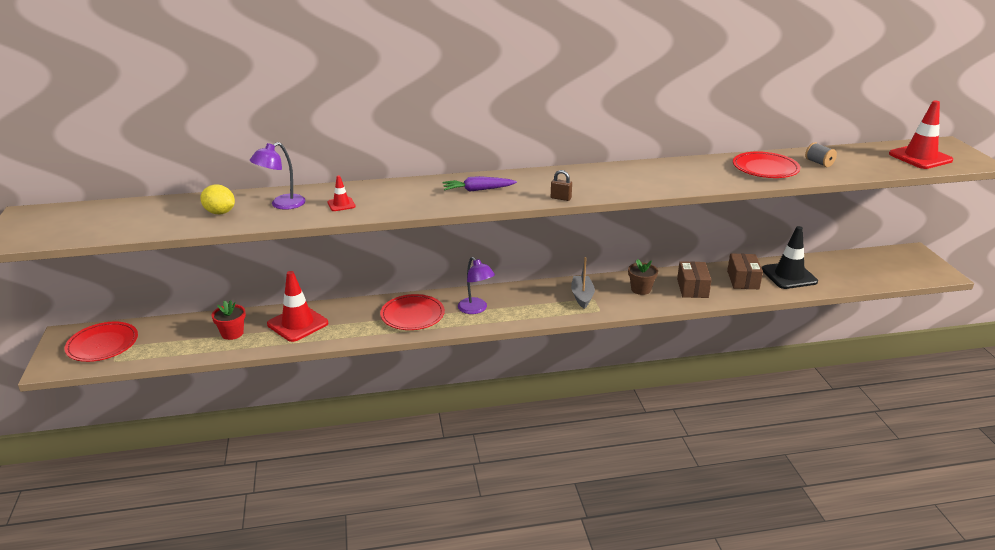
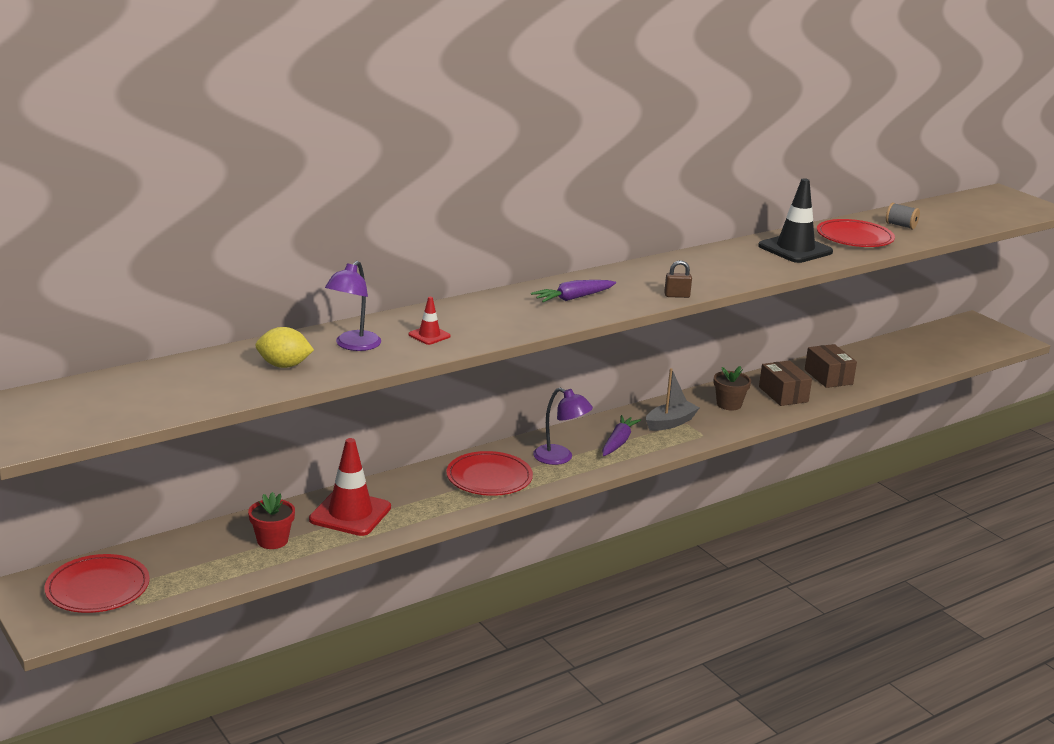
camera: 25 degrees left, 5 degrees down
(529, 304) = (618, 442): none -> purple carrot
(582, 296) = (670, 423): grey boat -> grey boat turned 75 degrees clockwise
(789, 276) = (871, 365): black traffic cone -> black traffic cone (795, 249)
(920, 157) = (989, 209): red traffic cone -> none

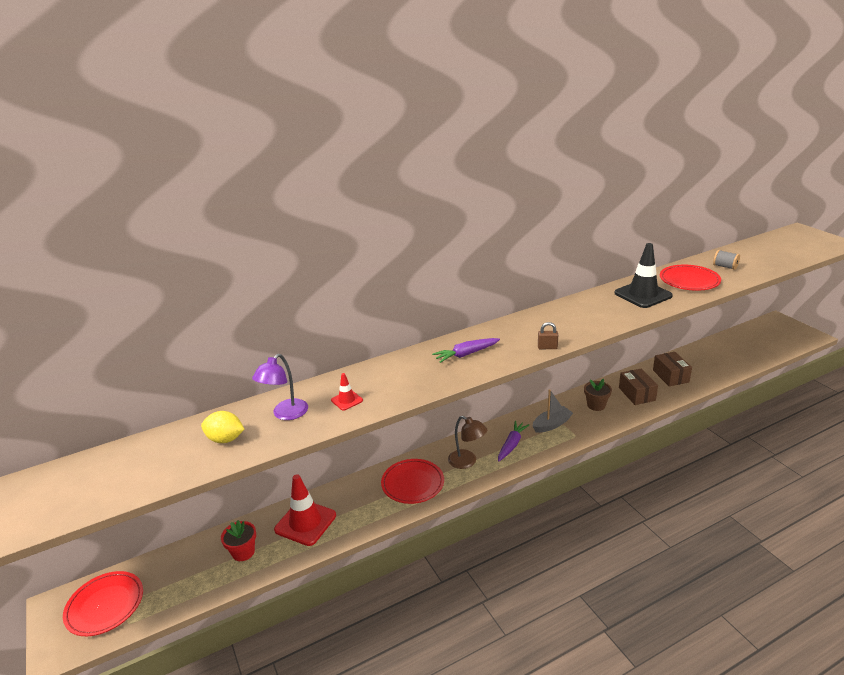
camera: 10 degrees right, 5 degrees up
(560, 458) = (467, 462): purple lamp -> brown lamp

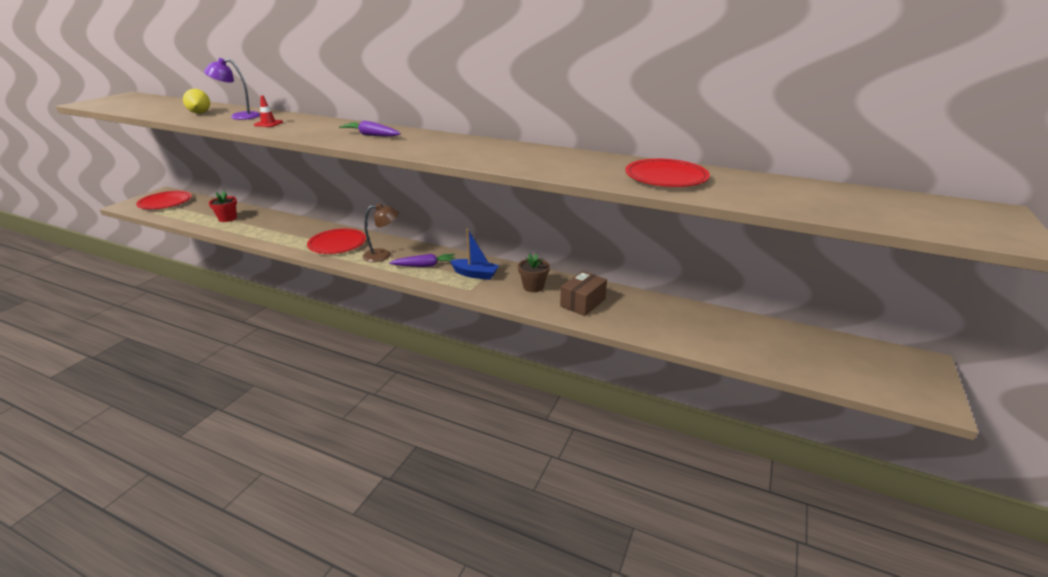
camera: 50 degrees right, 0 degrees up
(305, 522) = (267, 225): red traffic cone -> none
(467, 462) = (383, 255): brown lamp -> brown lamp turned 105 degrees counterclockwise
(547, 347) = (414, 153): brown padlock -> none
(552, 424) = (475, 274): grey boat -> blue boat
(643, 294) = (588, 165): black traffic cone -> none
(670, 376) = (647, 314): brown box -> none
(725, 267) = (746, 187): grey spool -> none

